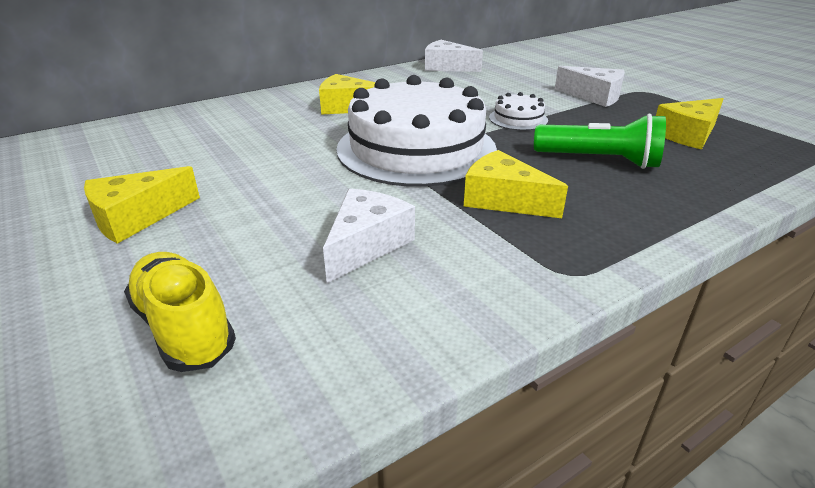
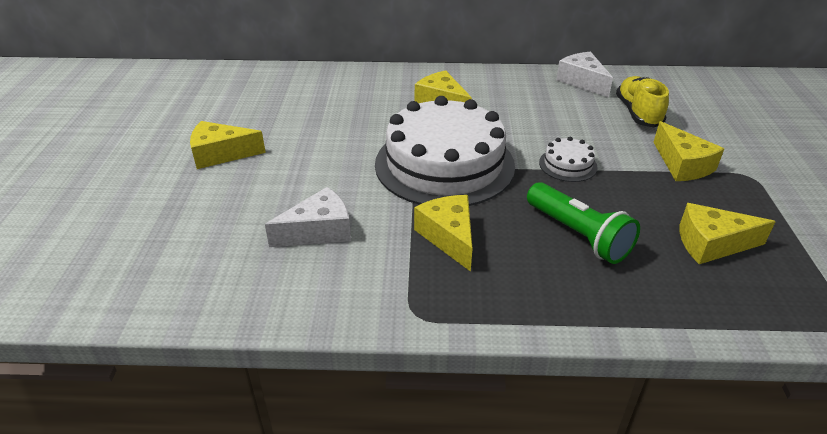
camera: 35 degrees right, 5 degrees up
(184, 328) = (178, 239): yellow shoe -> yellow shoe (638, 113)
(594, 96) = (682, 165): white cheese -> yellow cheese

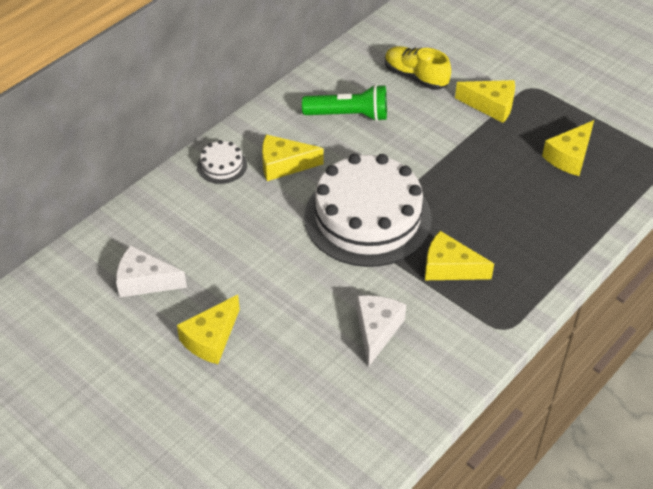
camera: 50 degrees left, 10 degrees up
(568, 165) = (435, 157): white cake -> white cake (222, 165)
(578, 235) = (507, 206): green flashlight -> green flashlight (349, 115)
(582, 81) = (344, 70): white cheese -> white cheese (145, 281)

